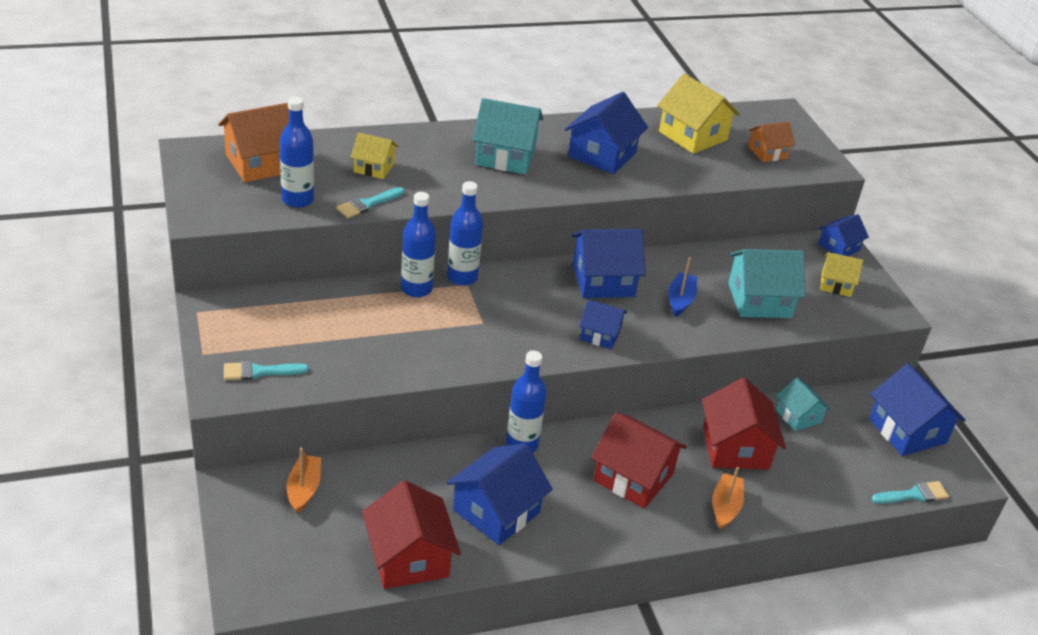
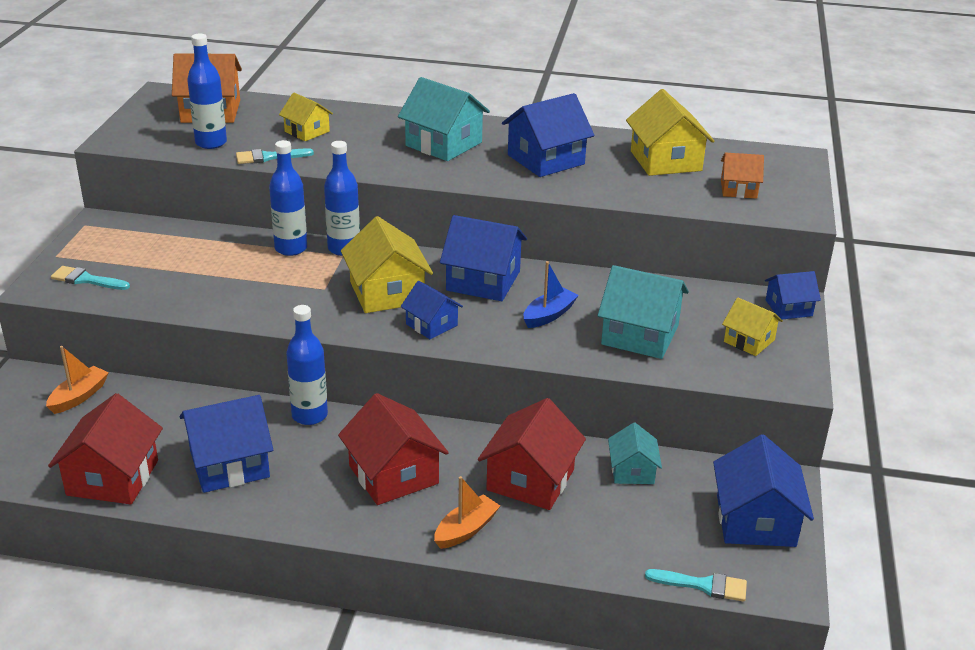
camera: 30 degrees right, 5 degrees down
(538, 313) = (387, 293): none -> yellow house

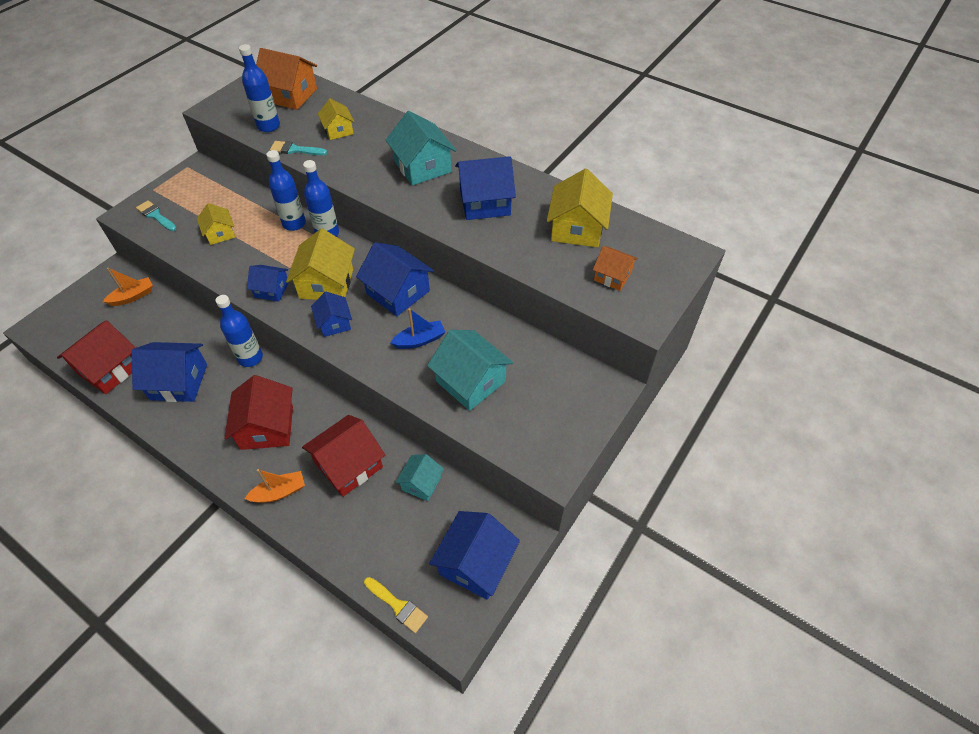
camera: 25 degrees right, 20 degrees up
(703, 585) = (398, 606): turquoise brush -> yellow brush
(749, 341) = (548, 415): yellow house -> yellow house (220, 233)
(788, 308) = (604, 392): blue house -> blue house (272, 290)

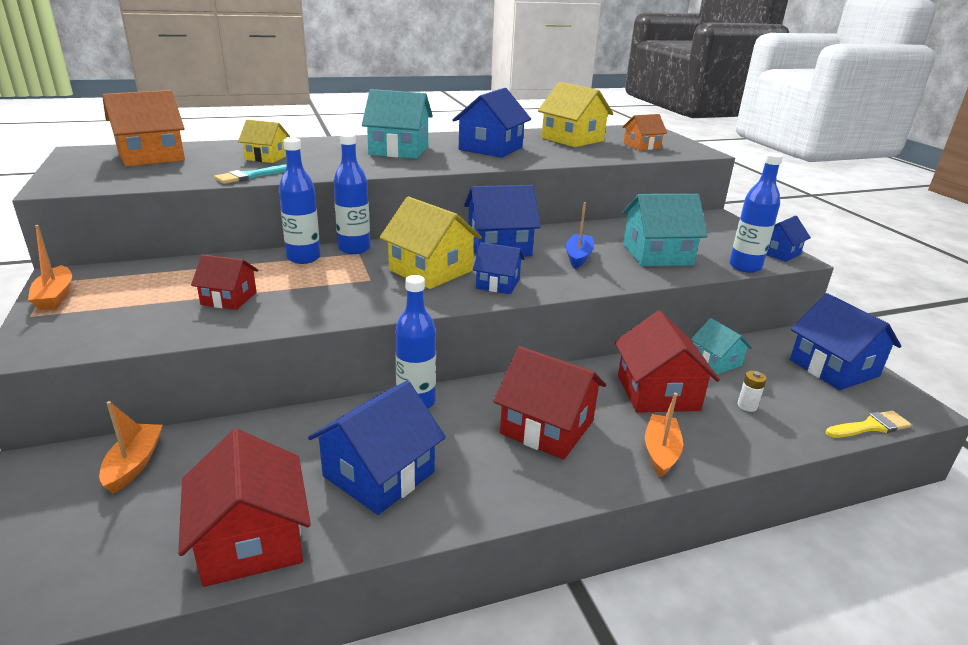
camera: 55 degrees left, 25 degrees down
(155, 215) = (91, 328): turquoise brush -> none
(175, 181) = (55, 296): none -> orange boat
(220, 233) = (229, 298): yellow house -> red house
(268, 126) = (176, 175): blue bottle -> blue bottle (745, 267)
(272, 290) = (389, 298): blue house -> blue house (778, 253)
(369, 521) = (747, 406): none -> white battery

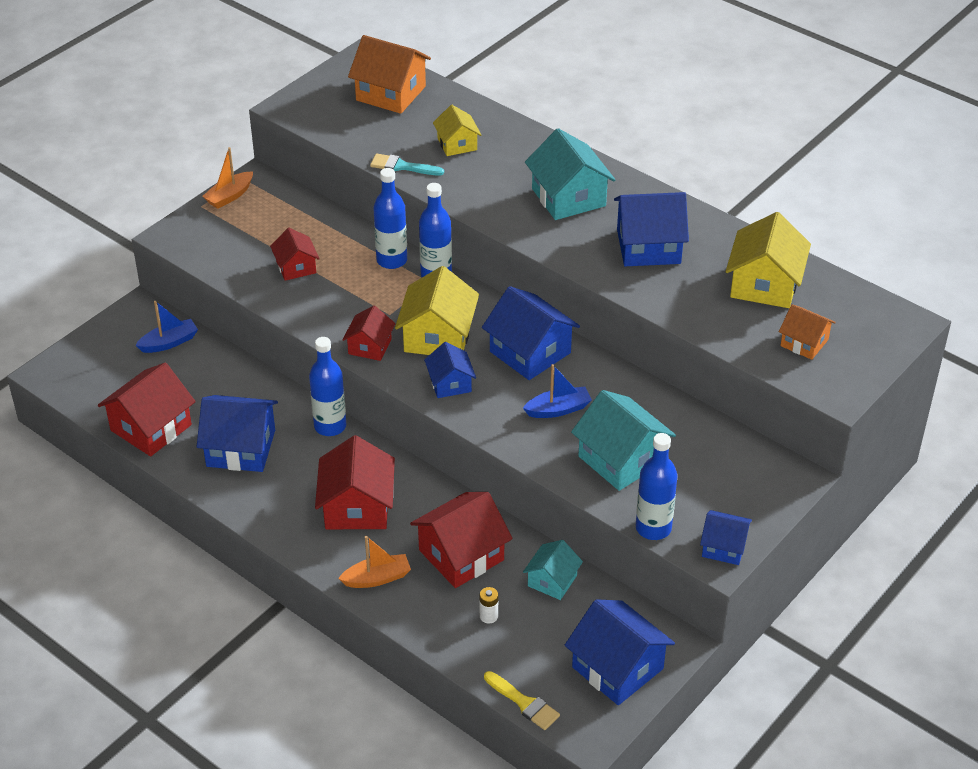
camera: 60 degrees right, 15 degrees up
(134, 464) = (169, 342): orange boat -> blue boat
(400, 301) = (370, 346): none -> red house
(833, 368) = (617, 668): blue house -> blue house turned 75 degrees counterclockwise

